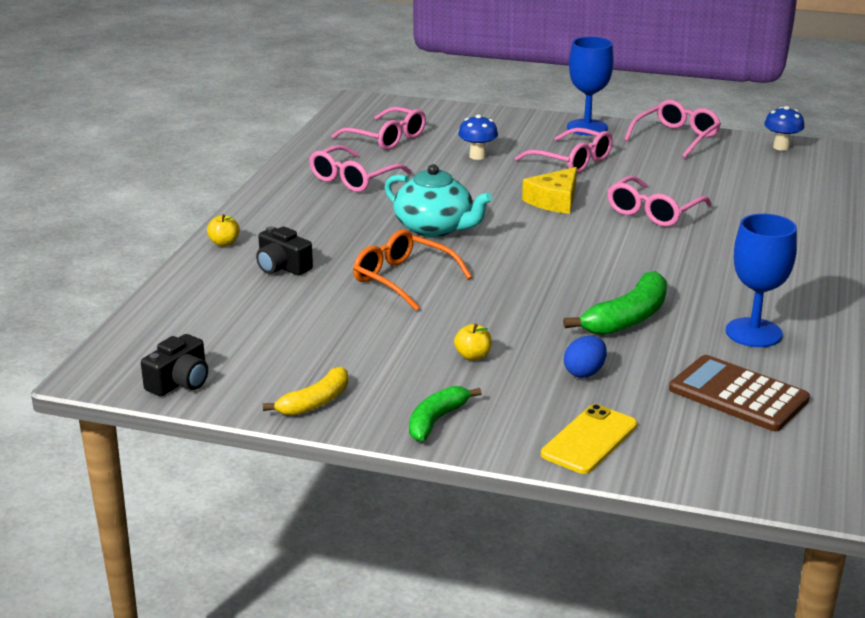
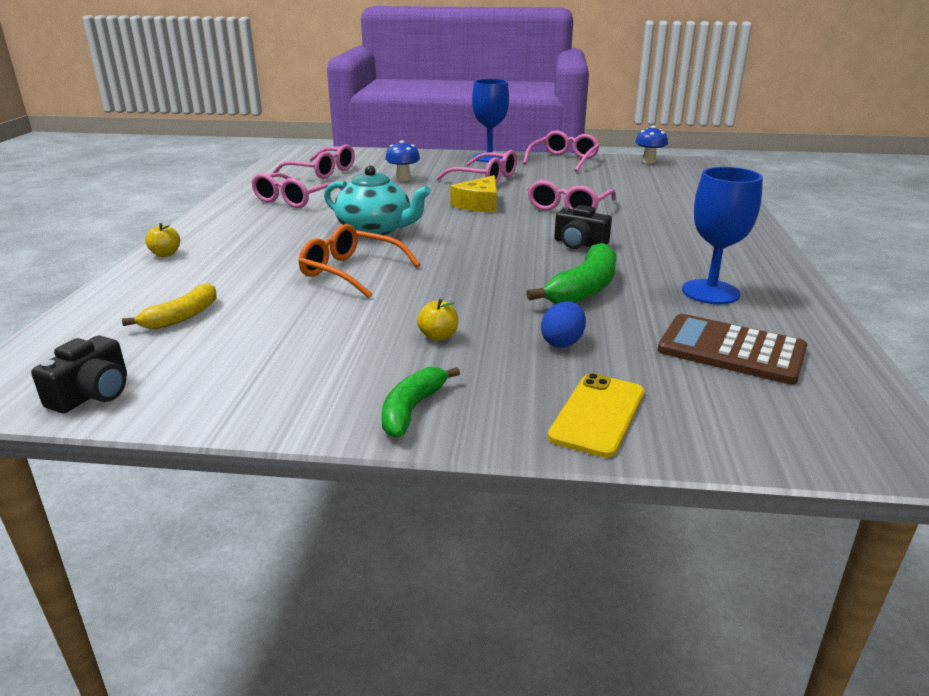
camera: 10 degrees left, 0 degrees up
(282, 267) = (225, 270): black camera -> black camera (579, 244)
(315, 402) = (262, 402): yellow banana -> yellow banana (182, 317)

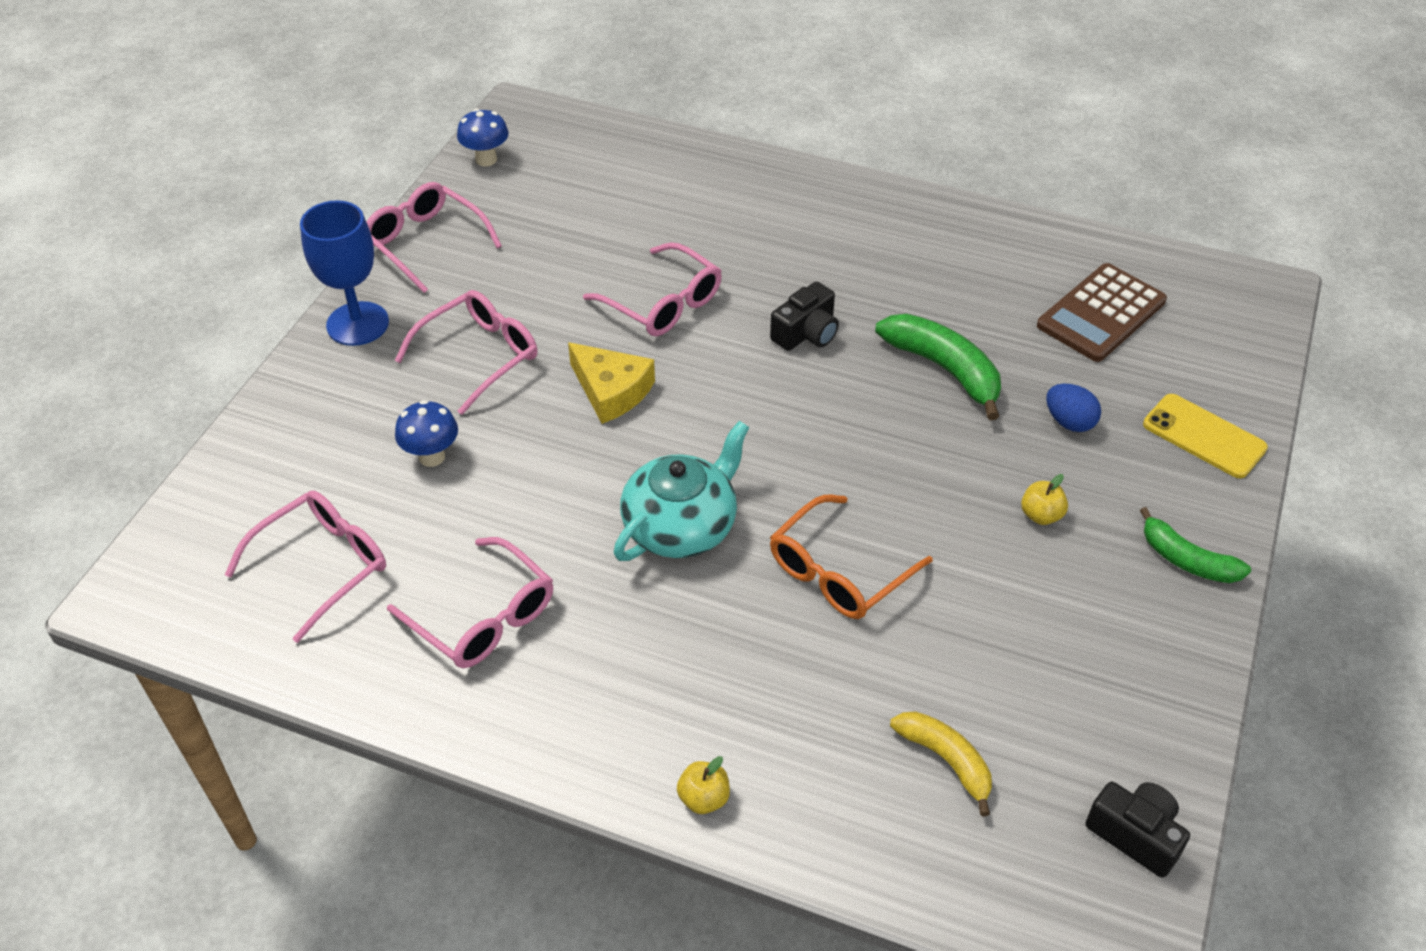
camera: 75 degrees left, 20 degrees up
(710, 292) = (974, 278): blue goblet -> none

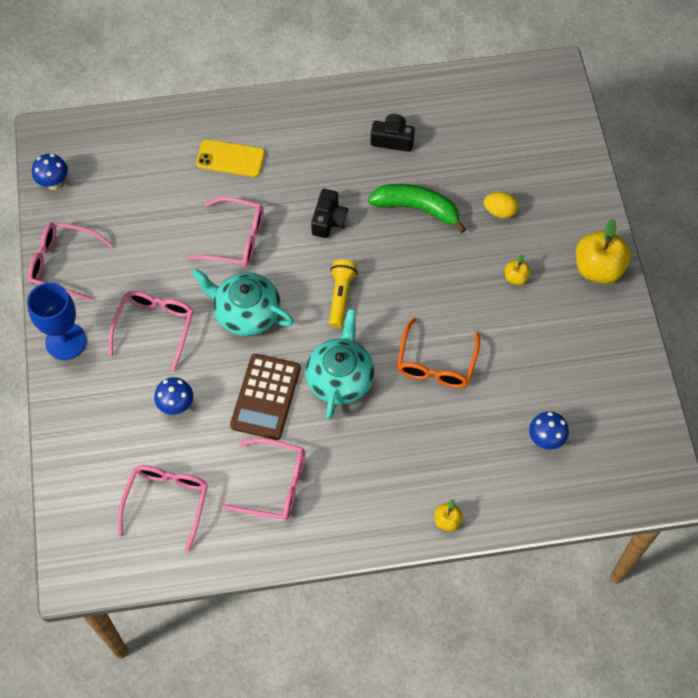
camera: 30 degrees left, 15 degrees up
(611, 391) = (246, 313): yellow cheese -> turquoise teapot
(756, 427) = (340, 297): none -> yellow flashlight
(946, 760) = (545, 439): yellow banana -> blue mushroom
(1069, 422) = (499, 211): blue egg -> yellow egg
(1101, 313) = (478, 129): brown calculator -> brown calculator (265, 397)
(1135, 835) = (647, 431): black camera -> black camera (392, 139)
(1187, 560) = (598, 268): green banana -> yellow apple
(1204, 436) = (570, 187): yellow phone -> yellow phone (230, 158)

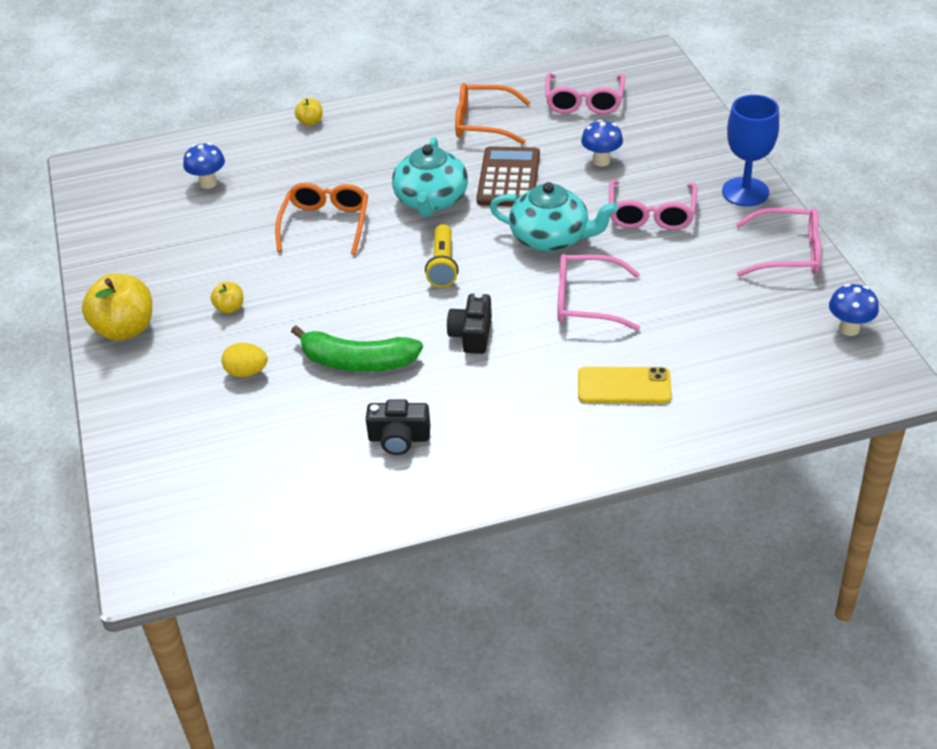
camera: 175 degrees right, 20 degrees down
(274, 485) = (483, 123): pink glasses -> orange glasses

